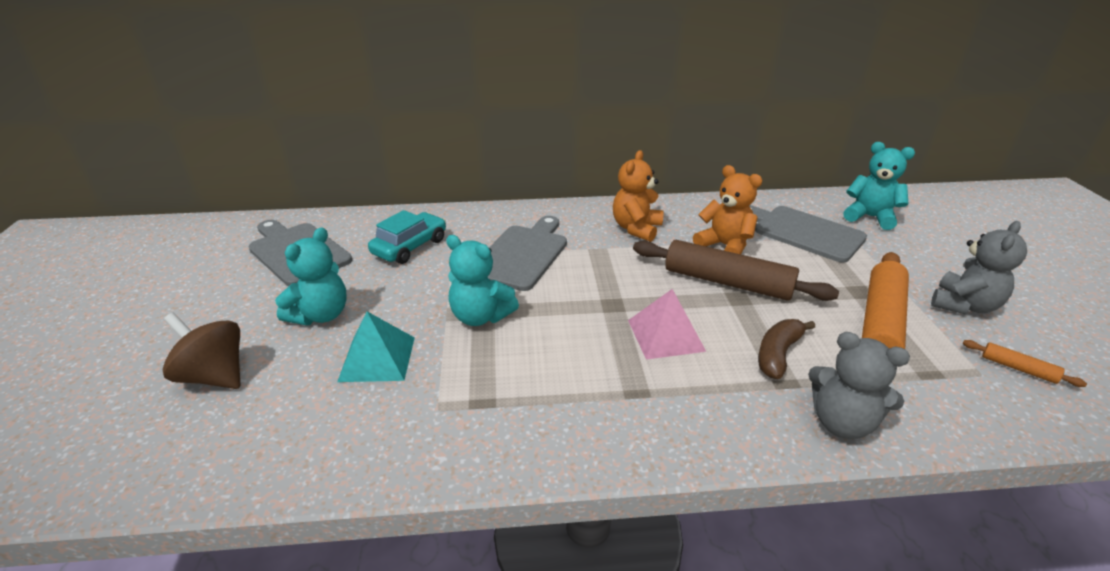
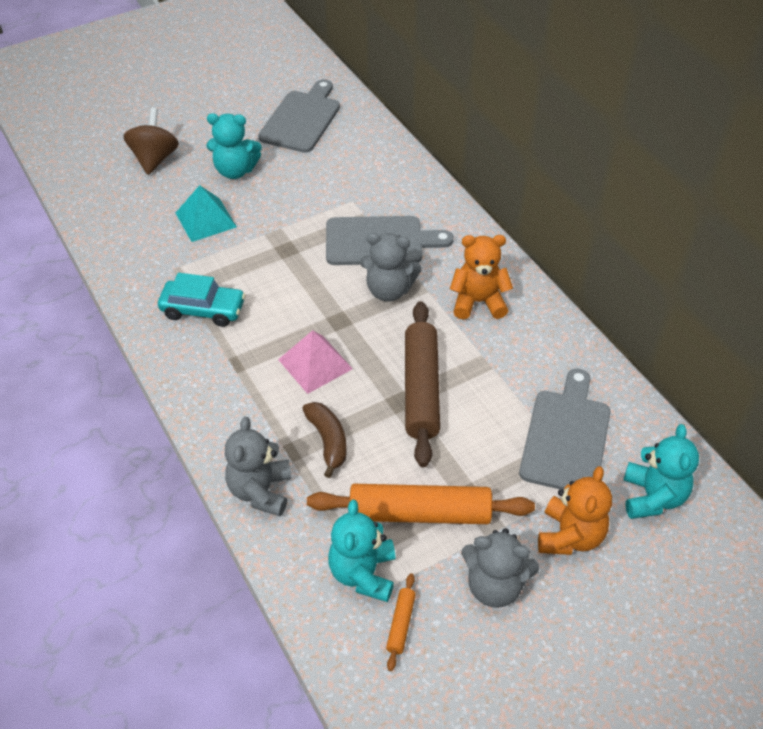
camera: 65 degrees right, 15 degrees up
(410, 247) = (348, 172): turquoise car -> turquoise car (203, 310)
(480, 316) = (279, 250): turquoise teddy bear -> turquoise teddy bear (363, 573)
(591, 266) = (389, 290): none -> grey teddy bear
(724, 246) = (489, 375): orange teddy bear -> orange teddy bear (570, 536)
(778, 354) = (328, 441): brown banana -> brown banana turned 60 degrees clockwise

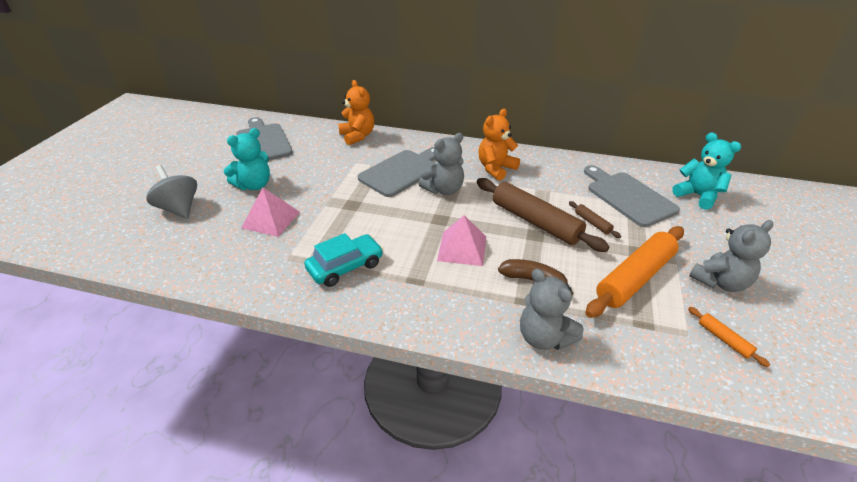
camera: 45 degrees left, 10 degrees down
(155, 159) = (179, 208): brown spinning top -> grey spinning top
(206, 219) = (271, 219): turquoise pyramid -> pink pyramid
(363, 573) = (665, 331): turquoise teddy bear -> none
(475, 433) = (592, 223): none -> brown rolling pin
(570, 536) = (703, 235): orange teddy bear -> orange teddy bear (357, 136)

